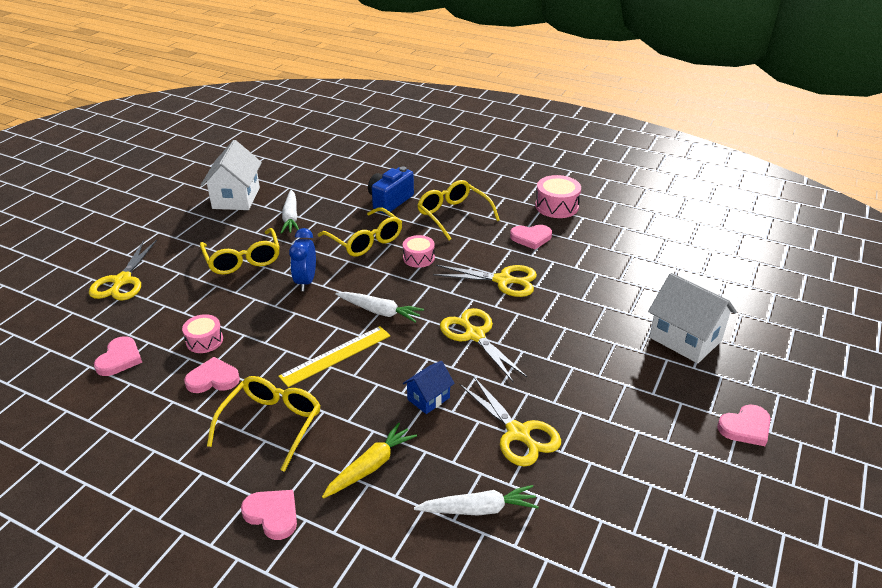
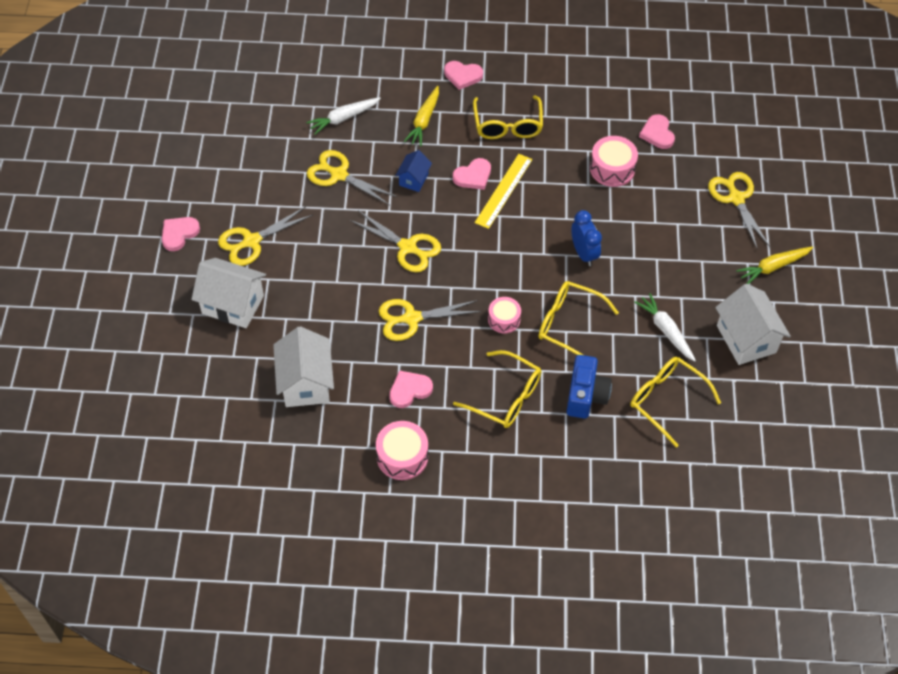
camera: 155 degrees right, 20 degrees up
(159, 229) = (773, 267): none -> yellow carrot
(204, 341) = (612, 169): pink drum -> pink drum, size x1.50
(213, 379) = (576, 142): pink heart -> pink heart (473, 176)
(243, 260) = (659, 258): yellow glasses -> yellow glasses (666, 400)
(379, 311) = (498, 244): white carrot -> none
(623, 264) = (305, 383): none -> white house
(652, 392) = (251, 241): none -> yellow scissors

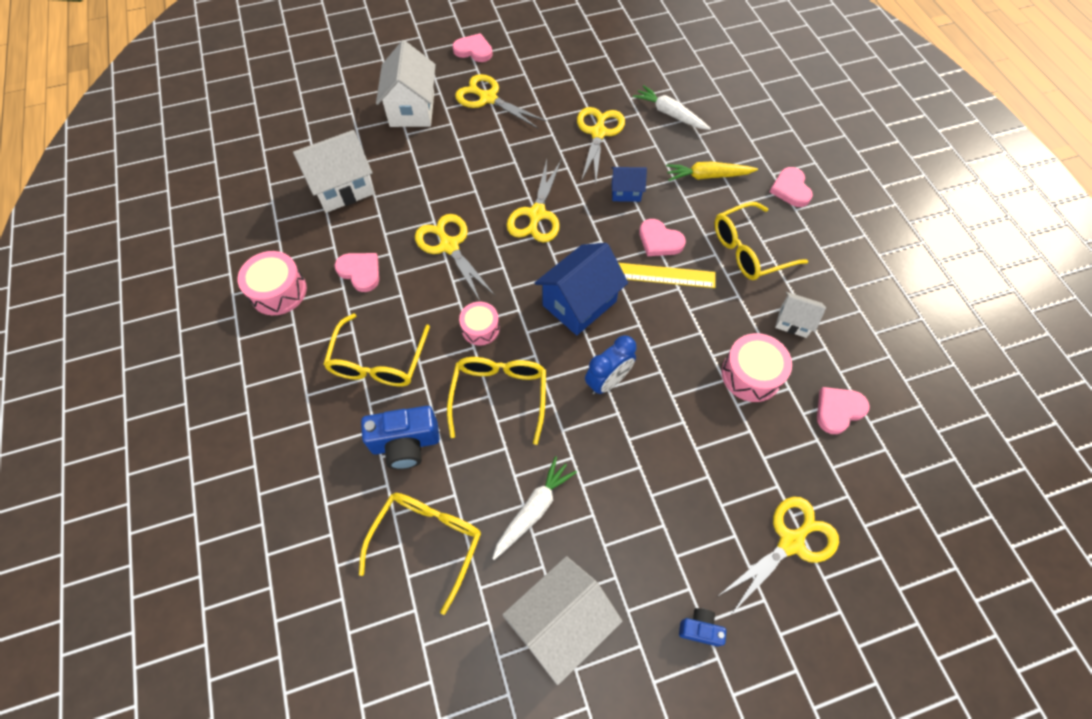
camera: 70 degrees right, 5 degrees up
(509, 248) = (579, 303): none -> blue house
(580, 127) = (793, 322): none -> white house
(773, 267) = (700, 629): yellow carrot -> blue camera

